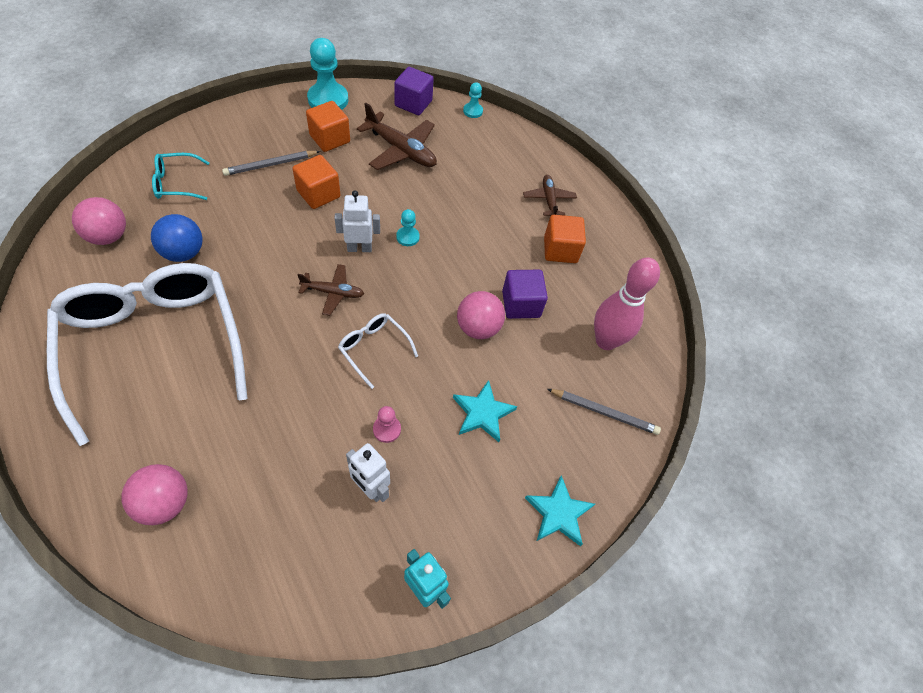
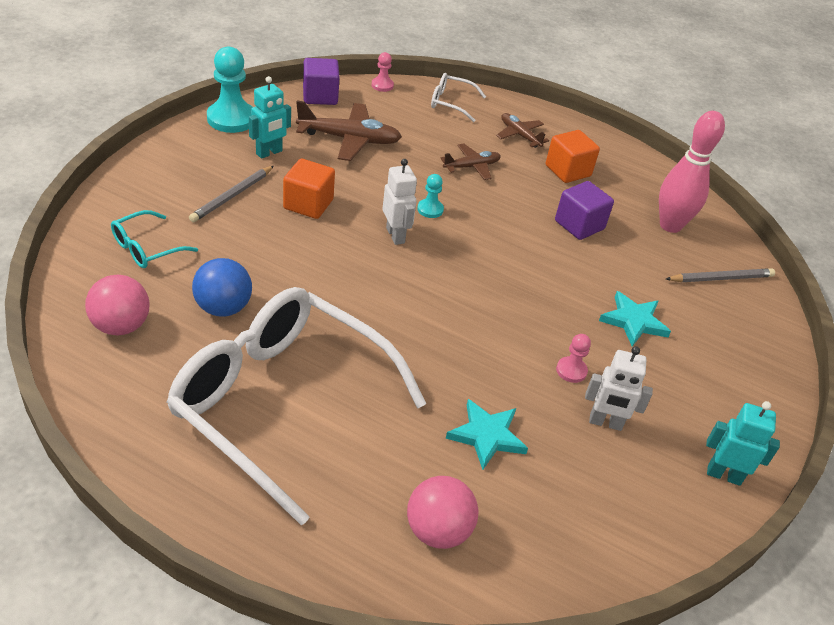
camera: 30 degrees left, 15 degrees down
(330, 139) = (269, 153): orange cube -> turquoise robot
(333, 292) = (410, 282): brown plane -> brown plane (472, 167)
(359, 248) = (395, 235): white robot -> white robot turned 105 degrees clockwise
(373, 349) = (494, 312): white glasses -> white glasses (451, 103)
(473, 111) = (382, 85): turquoise pawn -> pink pawn
(478, 328) = (563, 257): pink ball -> none
(559, 513) = (762, 367): turquoise star -> turquoise star (487, 435)

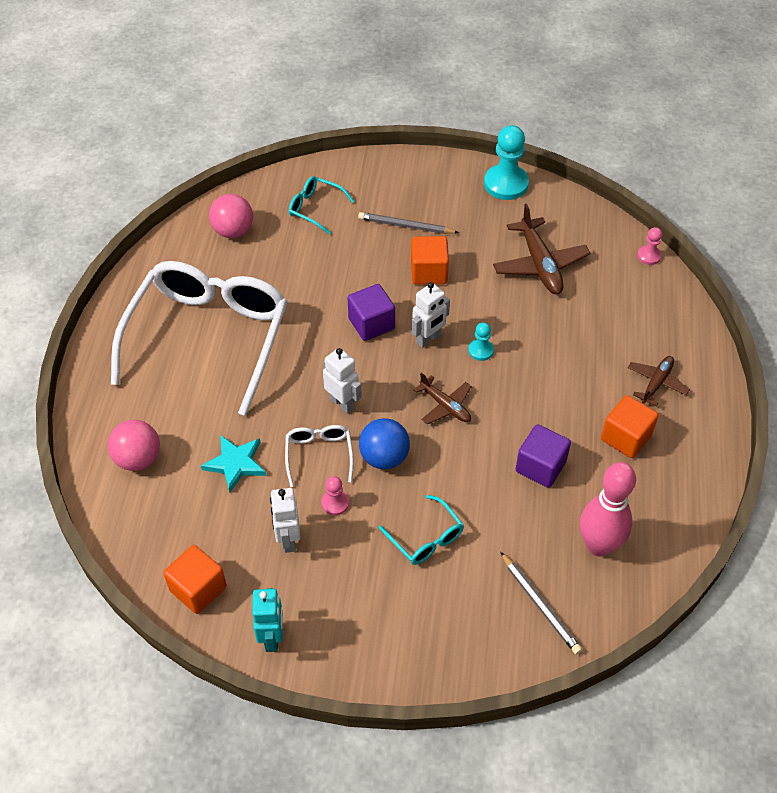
camera: 75 degrees right, 10 degrees up
(223, 308) = (280, 272): blue ball -> blue ball (384, 457)
(269, 153) = (478, 224): turquoise robot -> none
(320, 96) = (590, 222): purple cube -> purple cube (371, 324)
(444, 322) = (342, 403): none -> white robot
(451, 103) = (666, 314): white glasses -> white glasses (319, 455)
(472, 167) = (569, 361): brown plane -> brown plane (445, 406)
(633, 321) = (426, 538): turquoise star -> turquoise glasses
(648, 523) = (198, 589): none -> orange cube

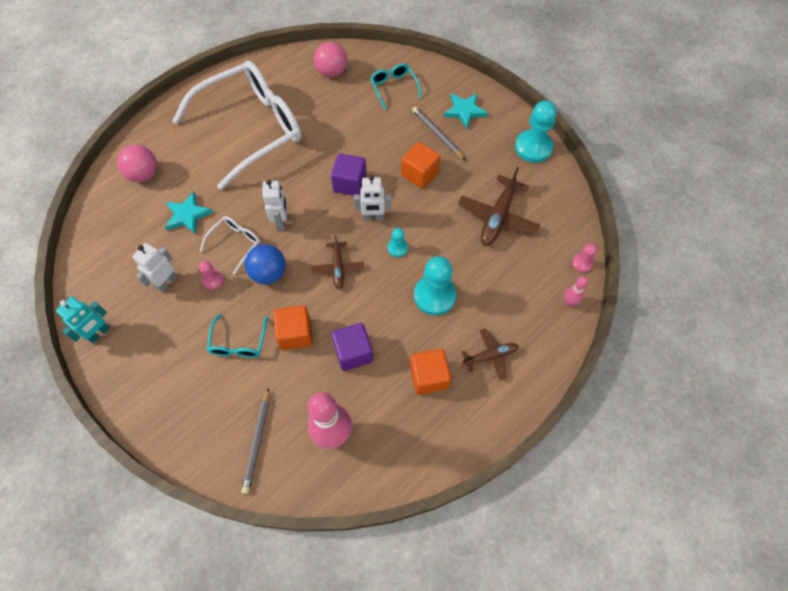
camera: 40 degrees right, 10 degrees up
(198, 589) = (94, 273): orange cube -> orange cube (295, 334)
(409, 189) = (464, 111): none -> turquoise star
(558, 368) = (434, 296): none -> turquoise pawn
(672, 295) = (569, 302): none -> pink bowling pin

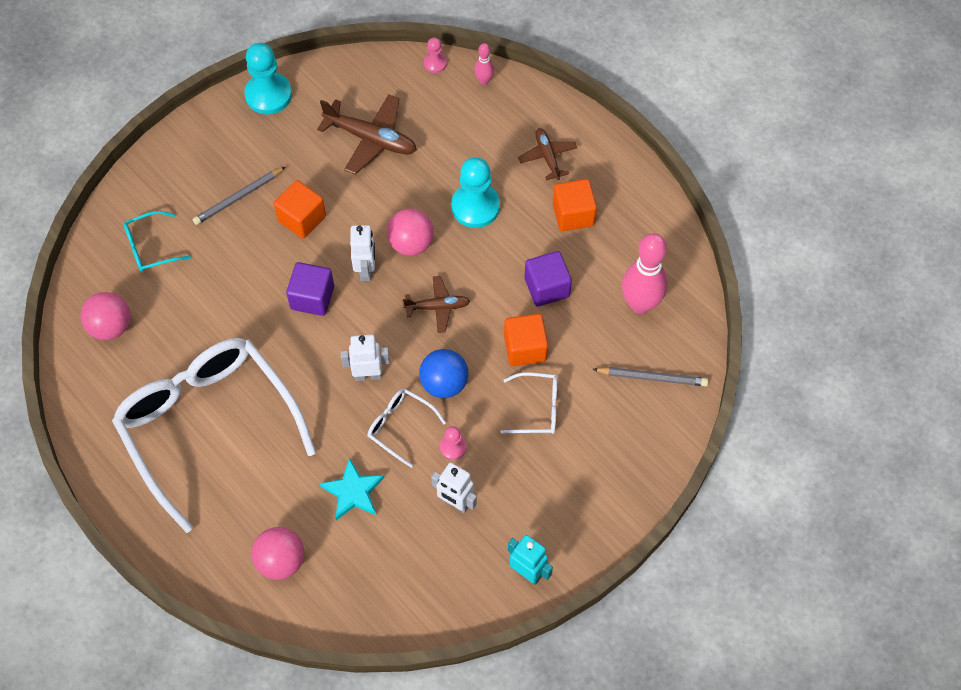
camera: 90 degrees left, 0 degrees up
(238, 343) = (537, 408): turquoise glasses -> white glasses
(397, 248) = (411, 243): turquoise pawn -> pink ball
(464, 111) = (202, 165): turquoise star -> none

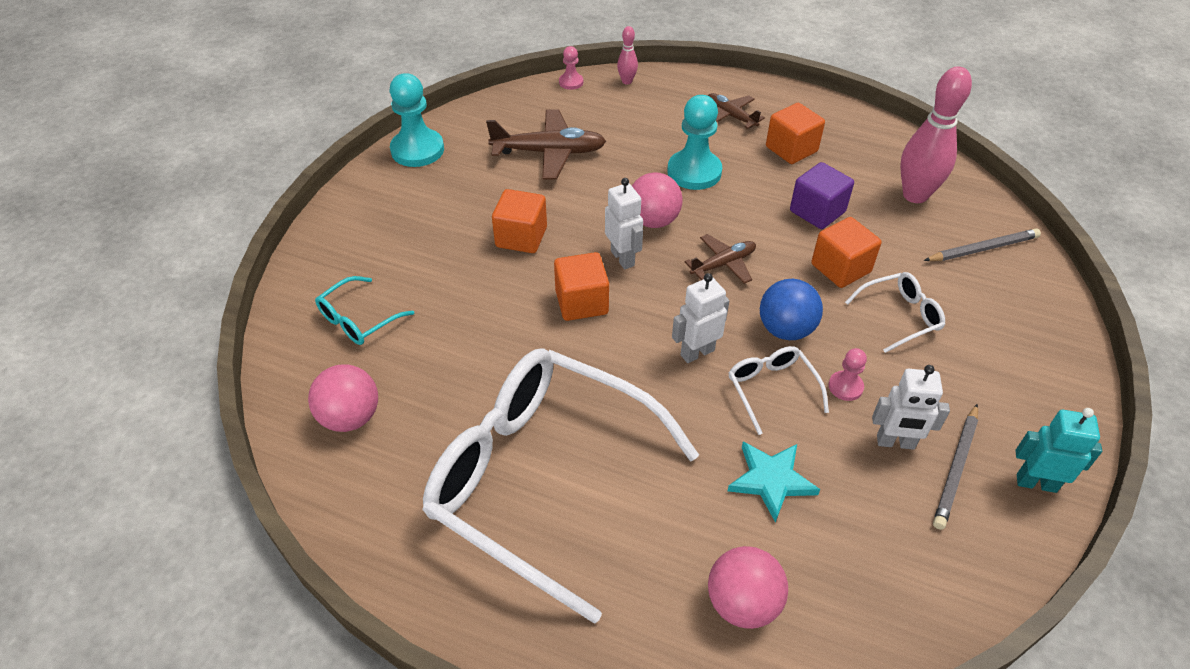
camera: 25 degrees left, 15 degrees down
(238, 197) = (437, 241): grey pencil -> grey pencil (956, 468)
(312, 297) = (581, 302): purple cube -> orange cube
(400, 426) = (771, 389): white glasses -> white glasses turned 60 degrees clockwise

